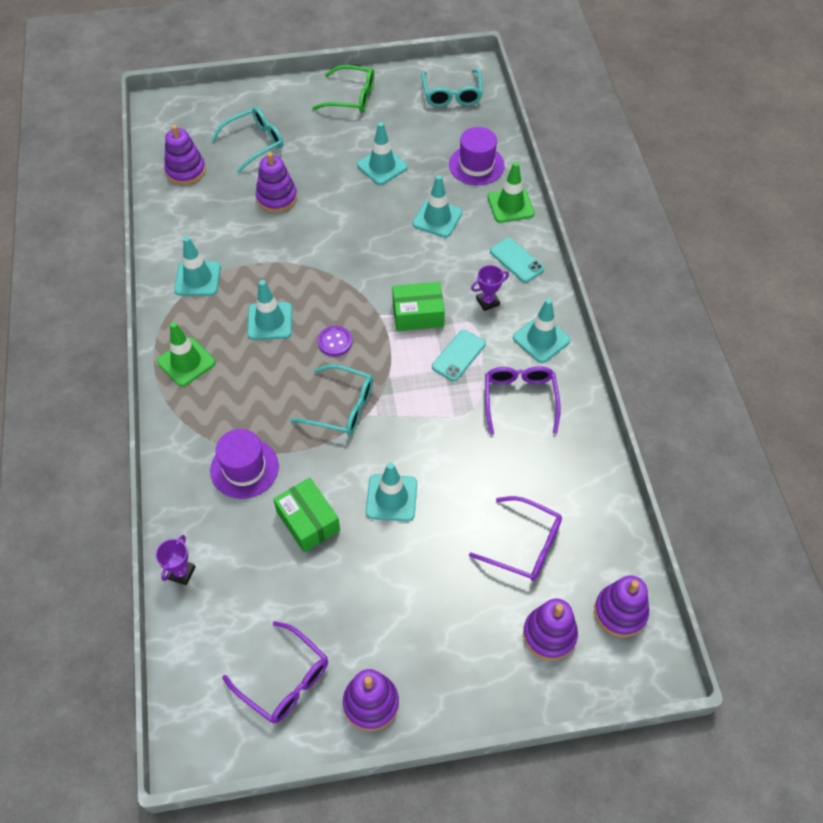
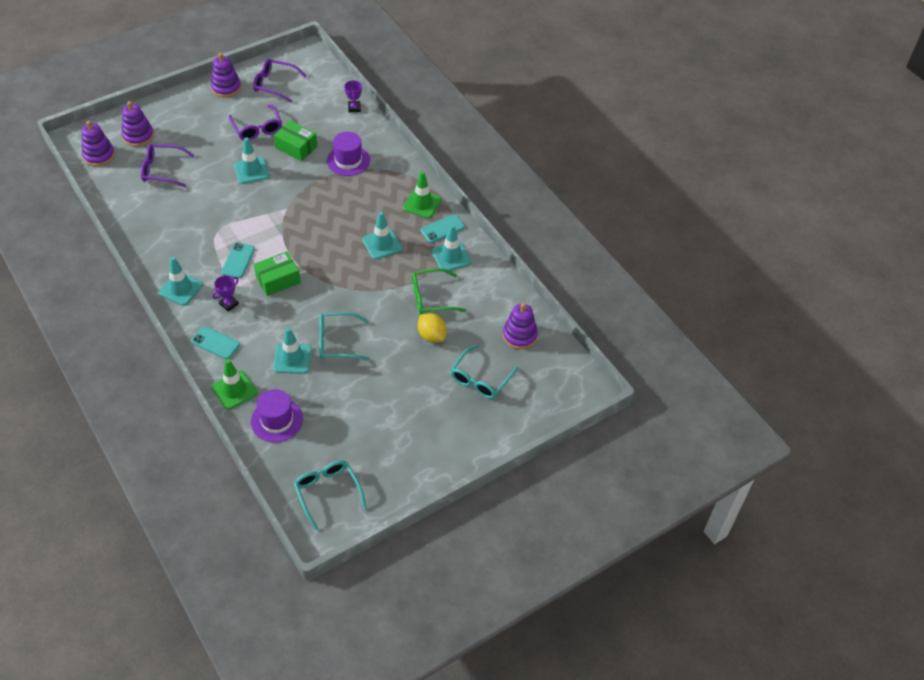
camera: 155 degrees right, 5 degrees down
(184, 318) = (442, 229): none -> turquoise phone
(277, 198) = (431, 335): purple stacking toy -> yellow lemon
(335, 342) = (329, 244): purple button -> none
(341, 407) = (305, 208): turquoise glasses -> turquoise glasses (337, 342)
(351, 97) = (423, 456): green glasses -> green glasses (431, 297)
(382, 166) = (359, 392): turquoise traffic cone -> none
(520, 400) = (186, 245): purple glasses -> purple glasses (257, 128)

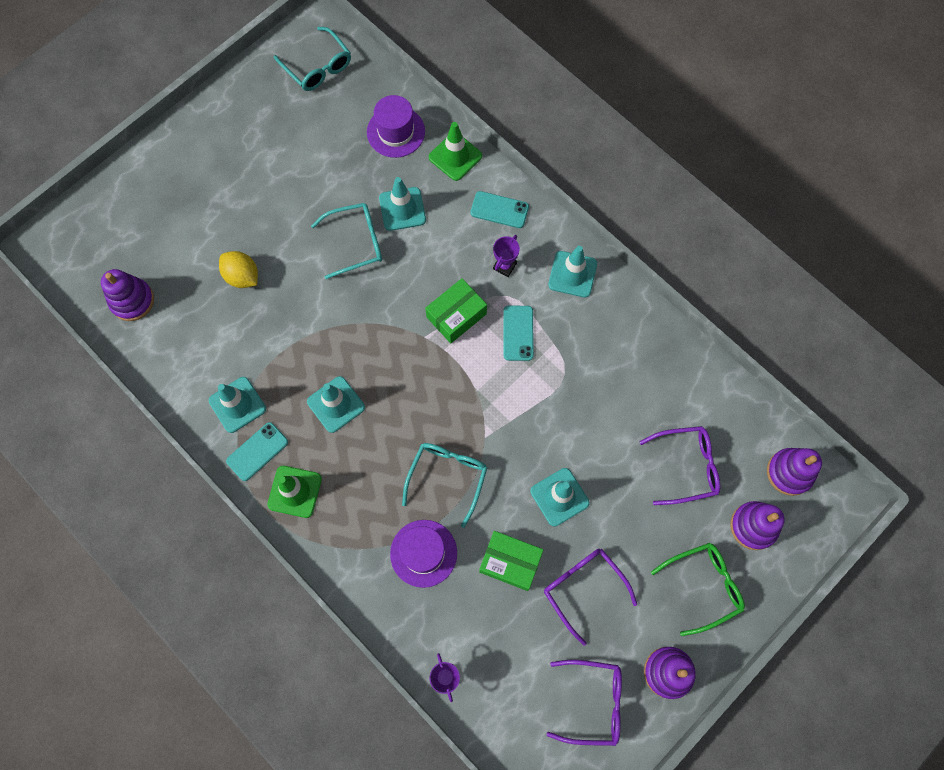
camera: 170 degrees right, 20 degrees up
(431, 297) = (252, 332): green glasses -> green glasses (703, 586)
(481, 379) = (174, 231): turquoise glasses -> turquoise glasses (447, 478)

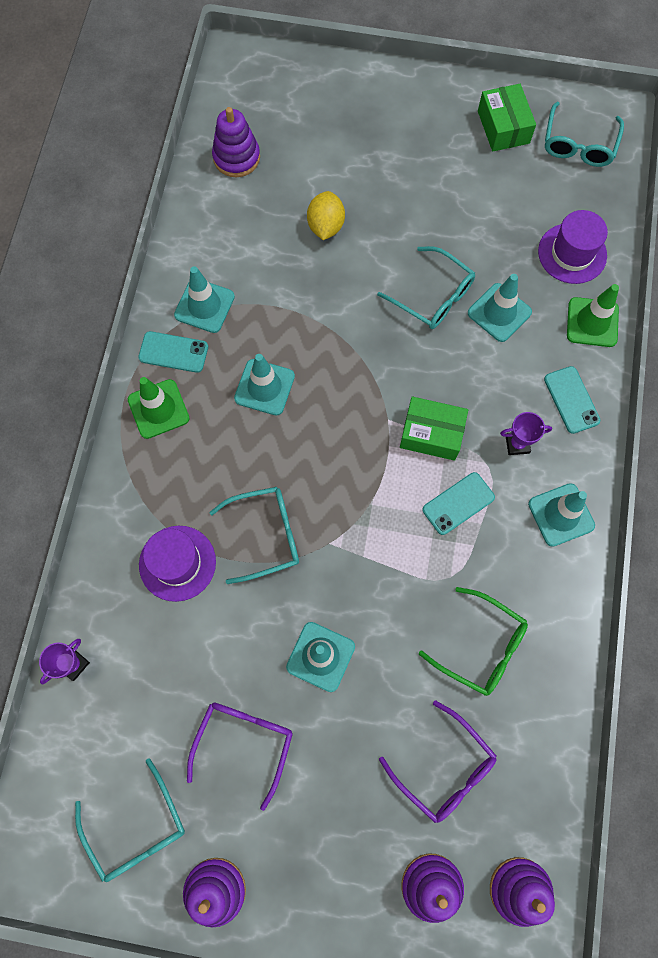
camera: 55 degrees right, 0 degrees up
(510, 562) = (223, 651): green box -> green box (503, 127)
(592, 702) = (136, 828): purple glasses -> turquoise glasses
(703, 586) = (329, 870): green glasses -> green glasses (480, 646)

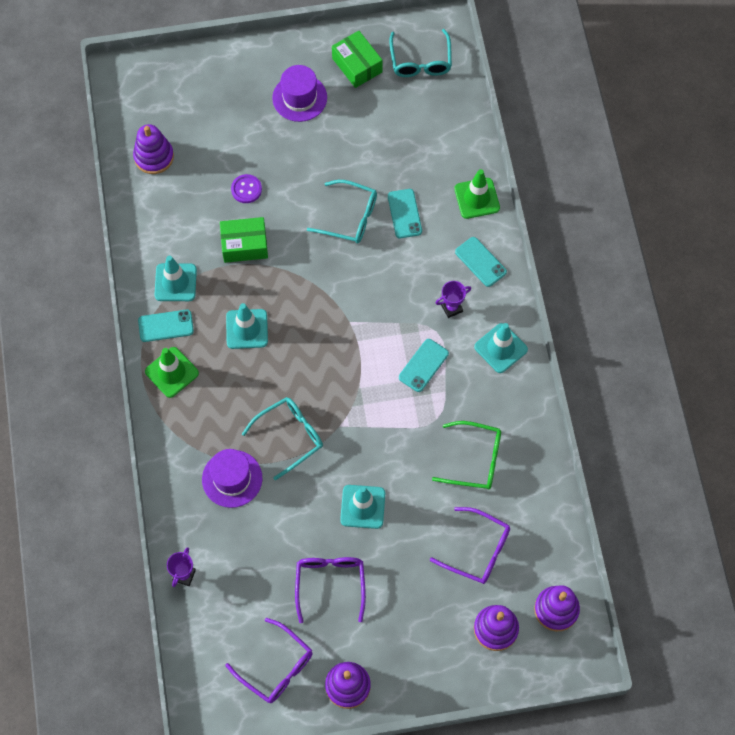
camera: 20 degrees left, 5 degrees down
(136, 828) = (276, 667): turquoise glasses -> purple glasses
(325, 226) = (246, 189): yellow lemon -> purple button
(431, 434) = (386, 321): green box -> green box (244, 245)
(499, 312) = (404, 214): turquoise traffic cone -> turquoise phone
(572, 253) = (444, 150): purple hat -> purple hat (299, 98)

